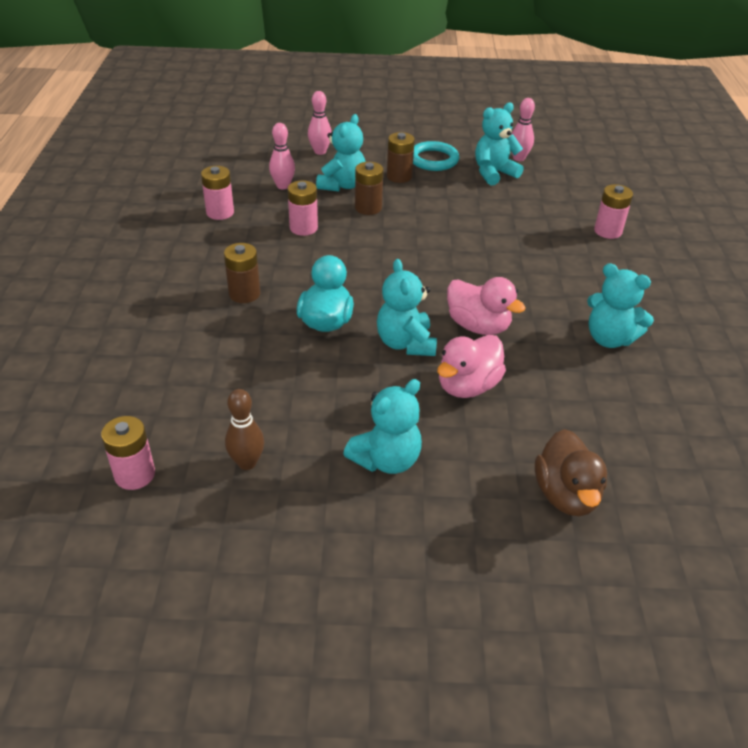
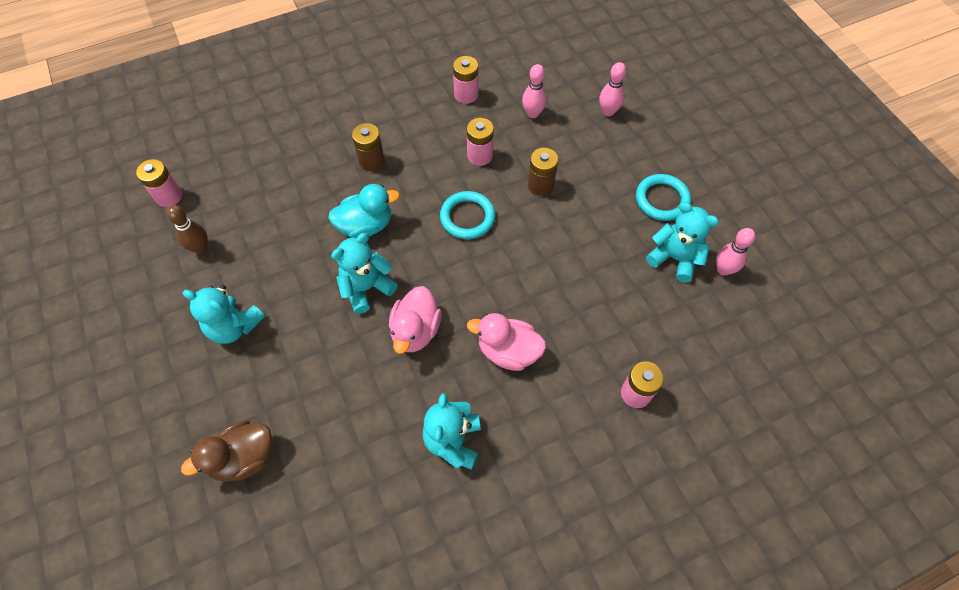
camera: 65 degrees right, 20 degrees up
(342, 185) = (563, 152): turquoise teddy bear -> none
(370, 257) = (467, 217): none -> turquoise ring
(399, 176) = (610, 186): brown battery -> none
(467, 386) = (335, 349): pink duck -> pink duck (508, 351)

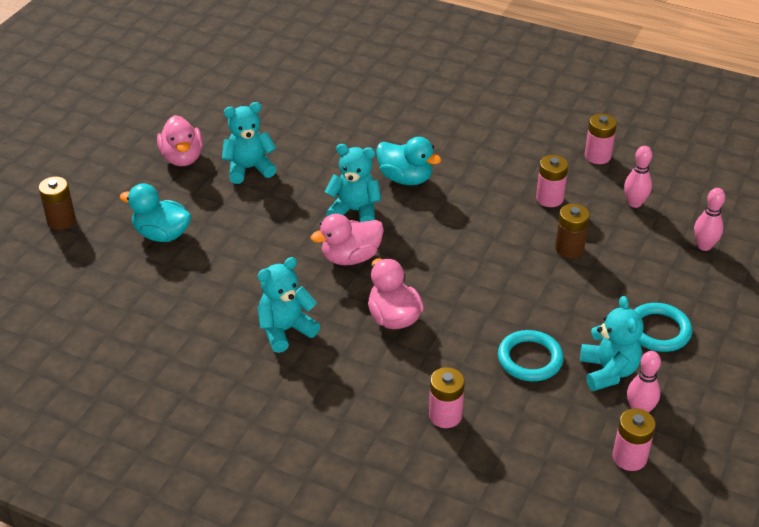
camera: 50 degrees right, 20 degrees down
(162, 369) = (182, 158): none -> pink duck
(169, 196) = (308, 76): pink battery -> pink battery (629, 457)
(200, 248) = (288, 115): brown bowling pin -> none
(234, 326) = (249, 168): turquoise teddy bear -> turquoise teddy bear turned 90 degrees clockwise
(244, 458) = (162, 234): brown duck -> turquoise duck
(371, 161) = (464, 146): brown battery -> brown battery (61, 221)
(467, 217) = (483, 226): turquoise ring -> turquoise ring (530, 359)

